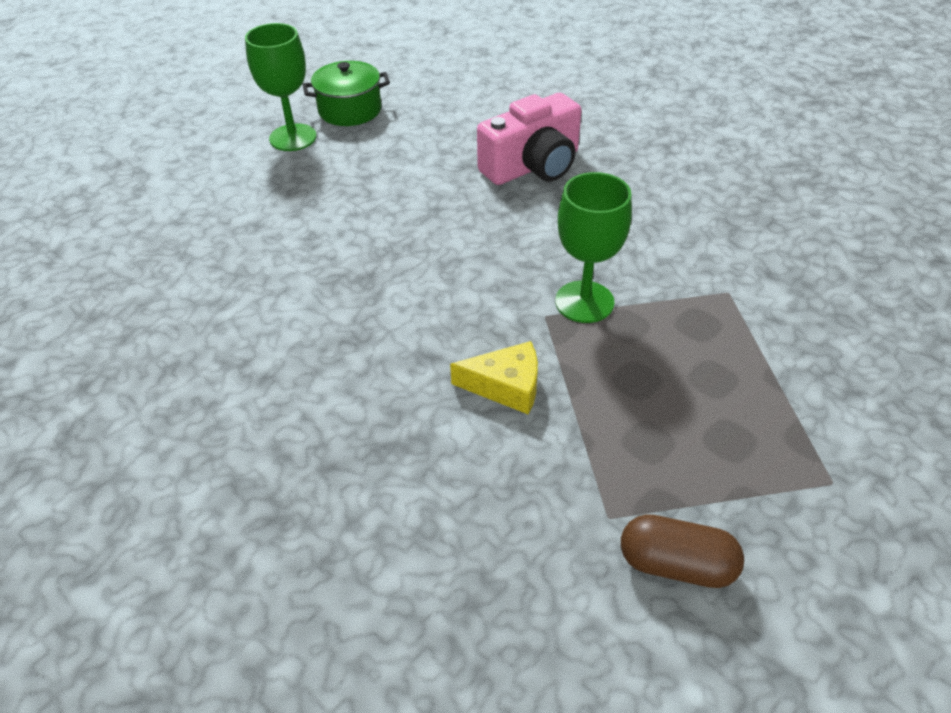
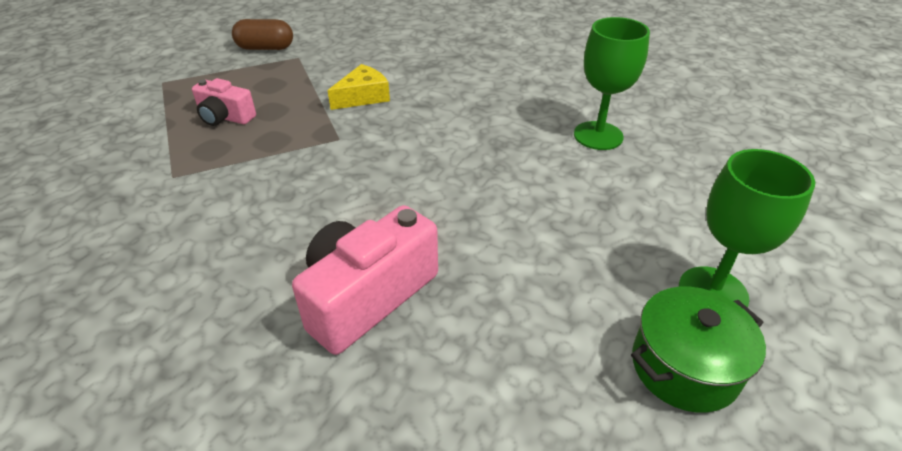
camera: 165 degrees right, 5 degrees down
(506, 386) = (363, 97): yellow cheese -> yellow cheese turned 150 degrees clockwise
(584, 302) = (305, 152): green goblet -> green goblet (598, 136)
(697, 377) = (225, 117): none -> pink camera

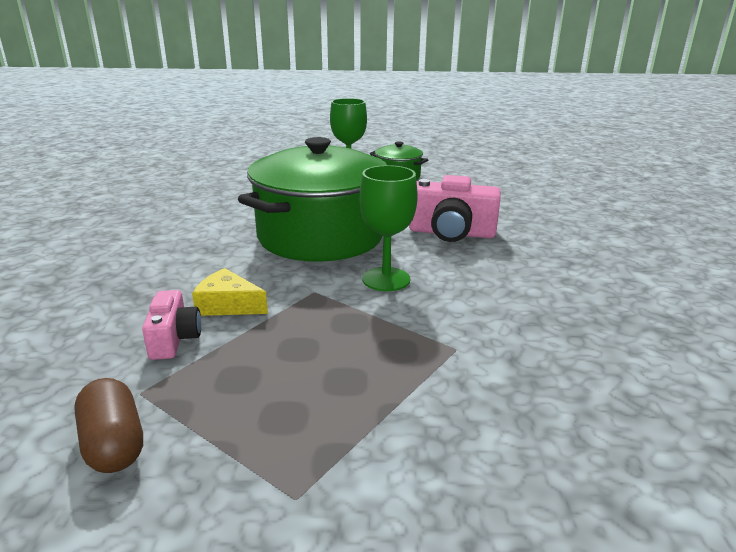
camera: 120 degrees left, 15 degrees down
(225, 117) = (336, 372): pink camera -> pink camera (174, 339)
(456, 177) = (321, 236): none -> green pot
(598, 136) = (227, 208): green goblet -> green goblet (386, 279)

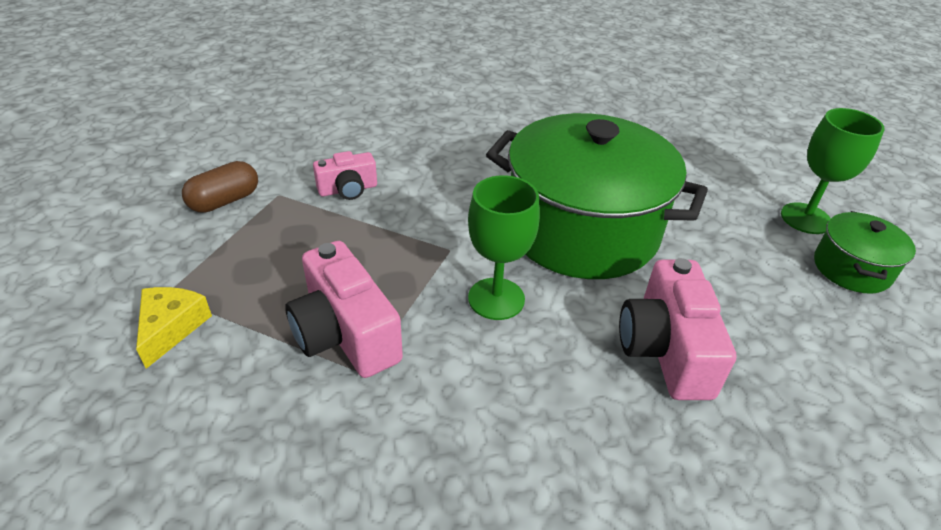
camera: 75 degrees right, 15 degrees up
(228, 305) = (407, 202): yellow cheese -> yellow cheese (171, 328)
(408, 355) = (345, 334): none -> pink camera

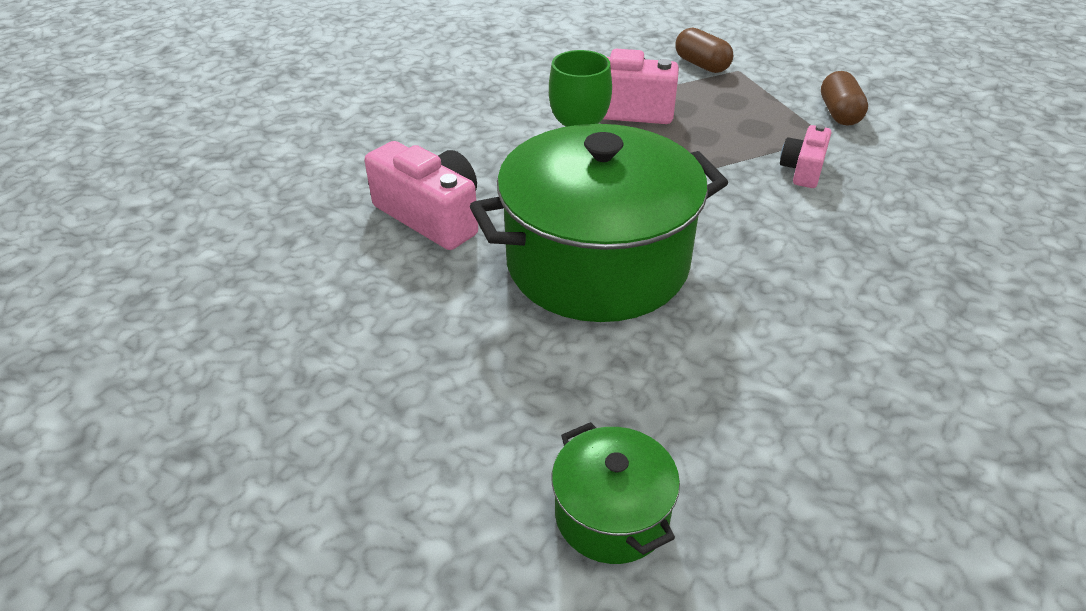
camera: 135 degrees right, 0 degrees up
(171, 328) = (701, 65): yellow cheese -> brown capsule
(805, 218) = (399, 452): green goblet -> none
(851, 269) = (313, 405): green pot -> green pot (611, 514)

